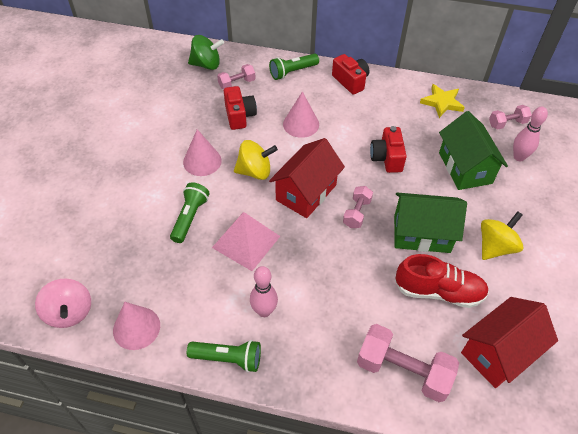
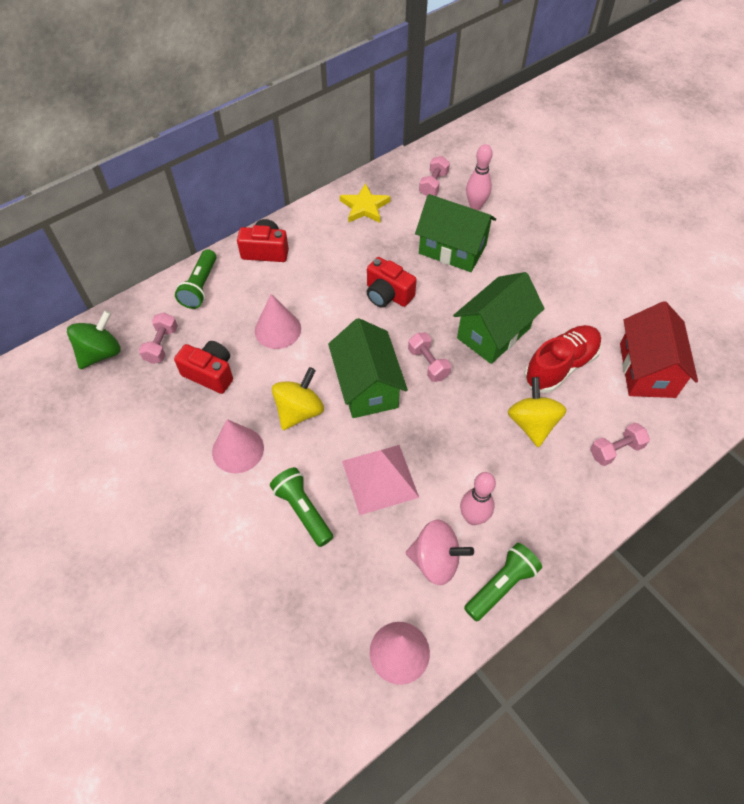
camera: 50 degrees left, 5 degrees up
(69, 312) = (323, 714): pink spinning top -> pink spinning top (435, 560)
(306, 192) = (367, 386): red house -> green house
(403, 371) = (615, 450): pink dumbbell -> pink dumbbell, size x0.56
(495, 247) = (550, 294): yellow spinning top -> yellow spinning top (532, 423)

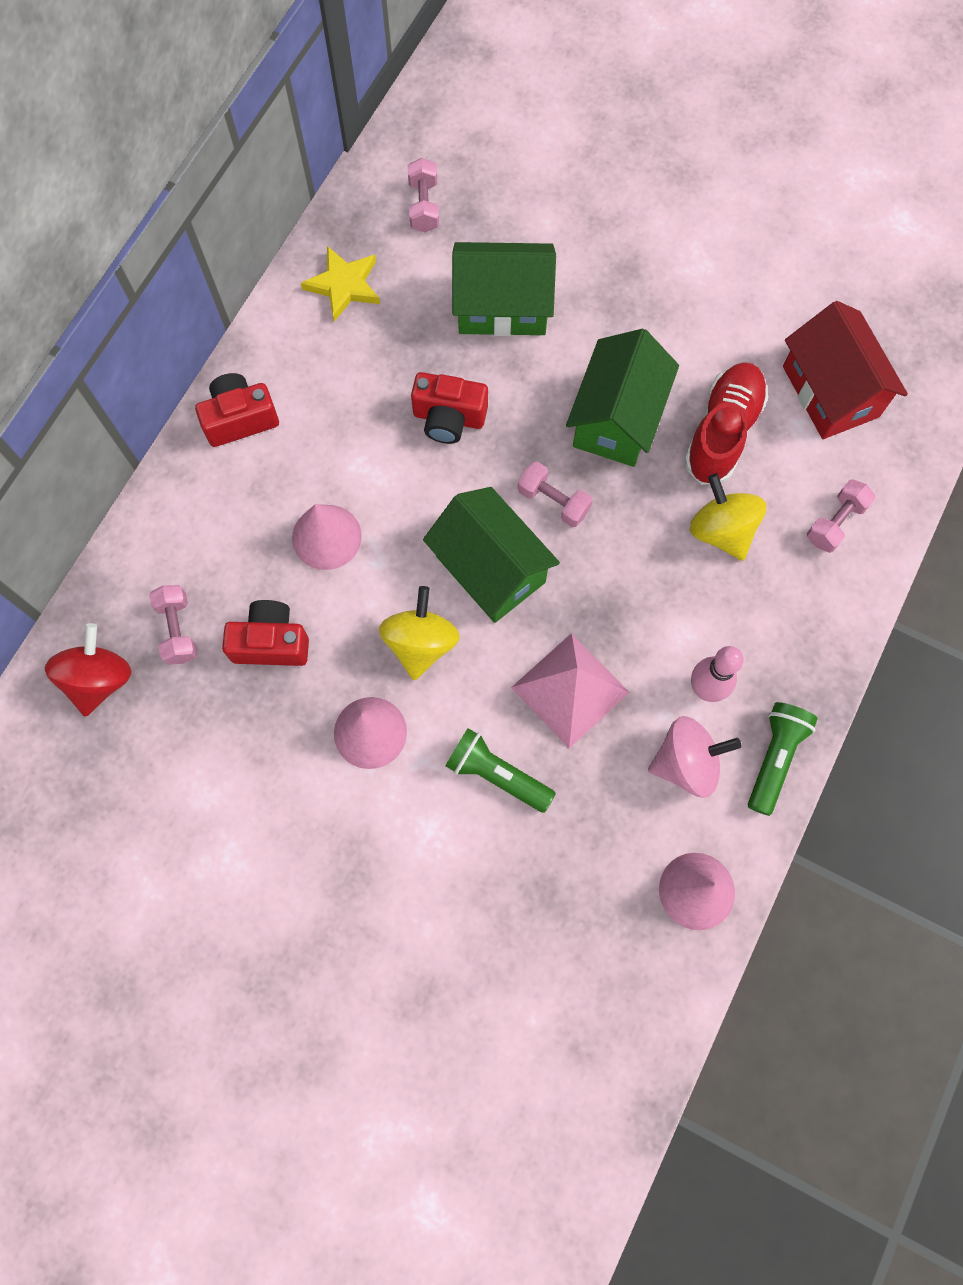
camera: 25 degrees left, 15 degrees up
(101, 353) = (99, 679): green spinning top -> red spinning top
(200, 287) = (178, 517): green flashlight -> none
(475, 206) = (501, 220): pink bowling pin -> none

